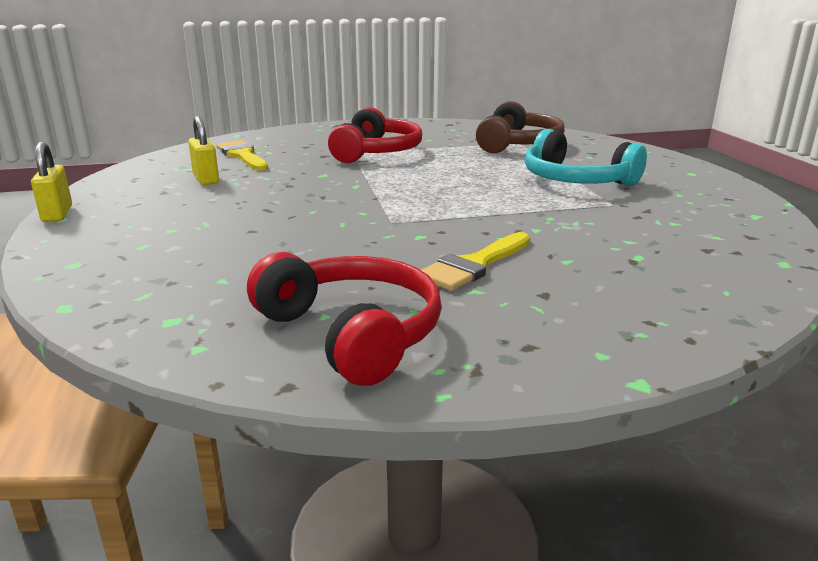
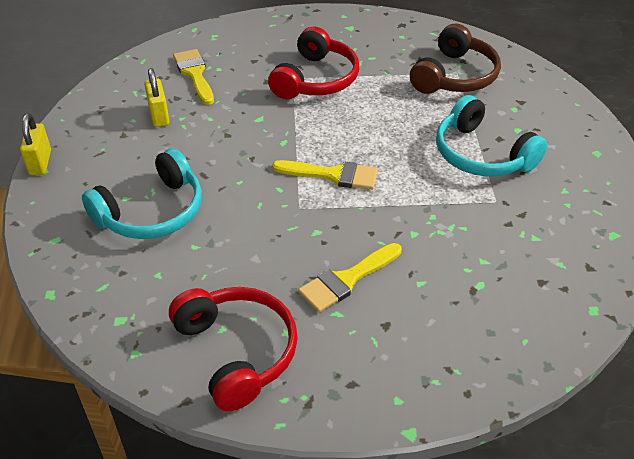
camera: 10 degrees right, 20 degrees up
(207, 236) = (152, 212): none -> turquoise headphones
(421, 200) = (333, 175): none -> yellow brush

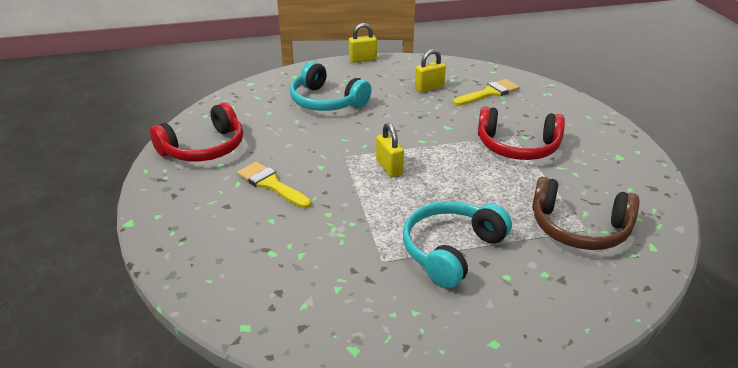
camera: 80 degrees right, 10 degrees down
(333, 175) = (389, 167): yellow brush -> yellow padlock

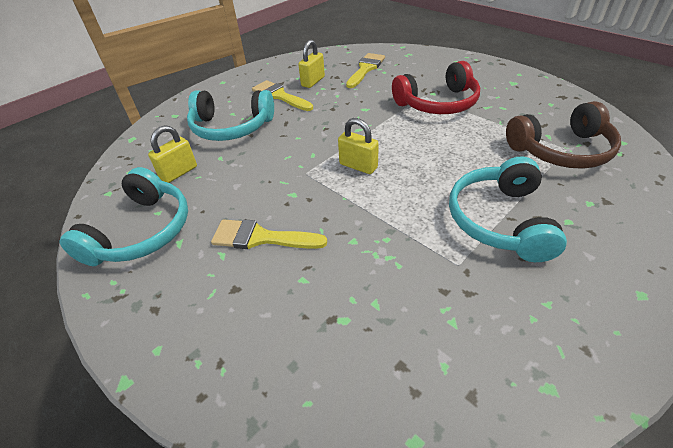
camera: 30 degrees left, 10 degrees up
(204, 148) = (142, 231): red headphones -> turquoise headphones
(362, 59) = (227, 77): yellow padlock -> yellow padlock (179, 173)
(388, 90) = (279, 96): none -> yellow brush

